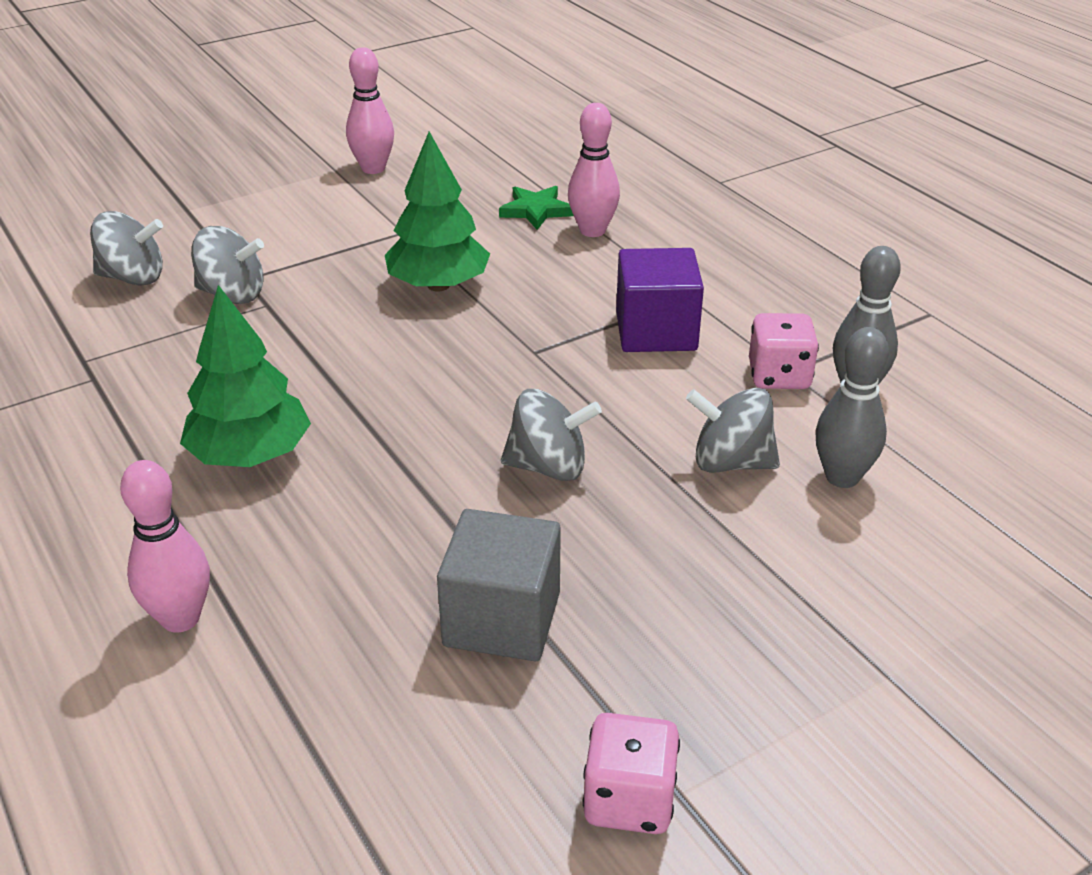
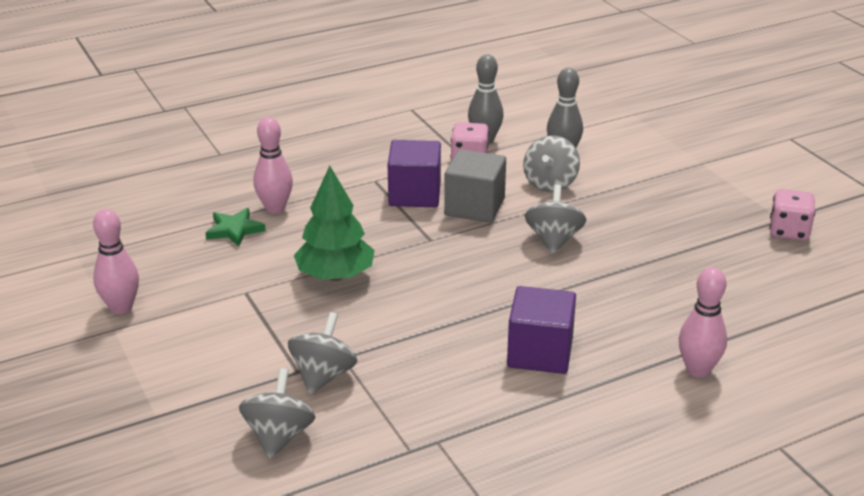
camera: 85 degrees left, 5 degrees down
(250, 455) = (540, 353): green tree -> purple cube
(502, 619) = (682, 260): grey cube -> grey cube (474, 207)

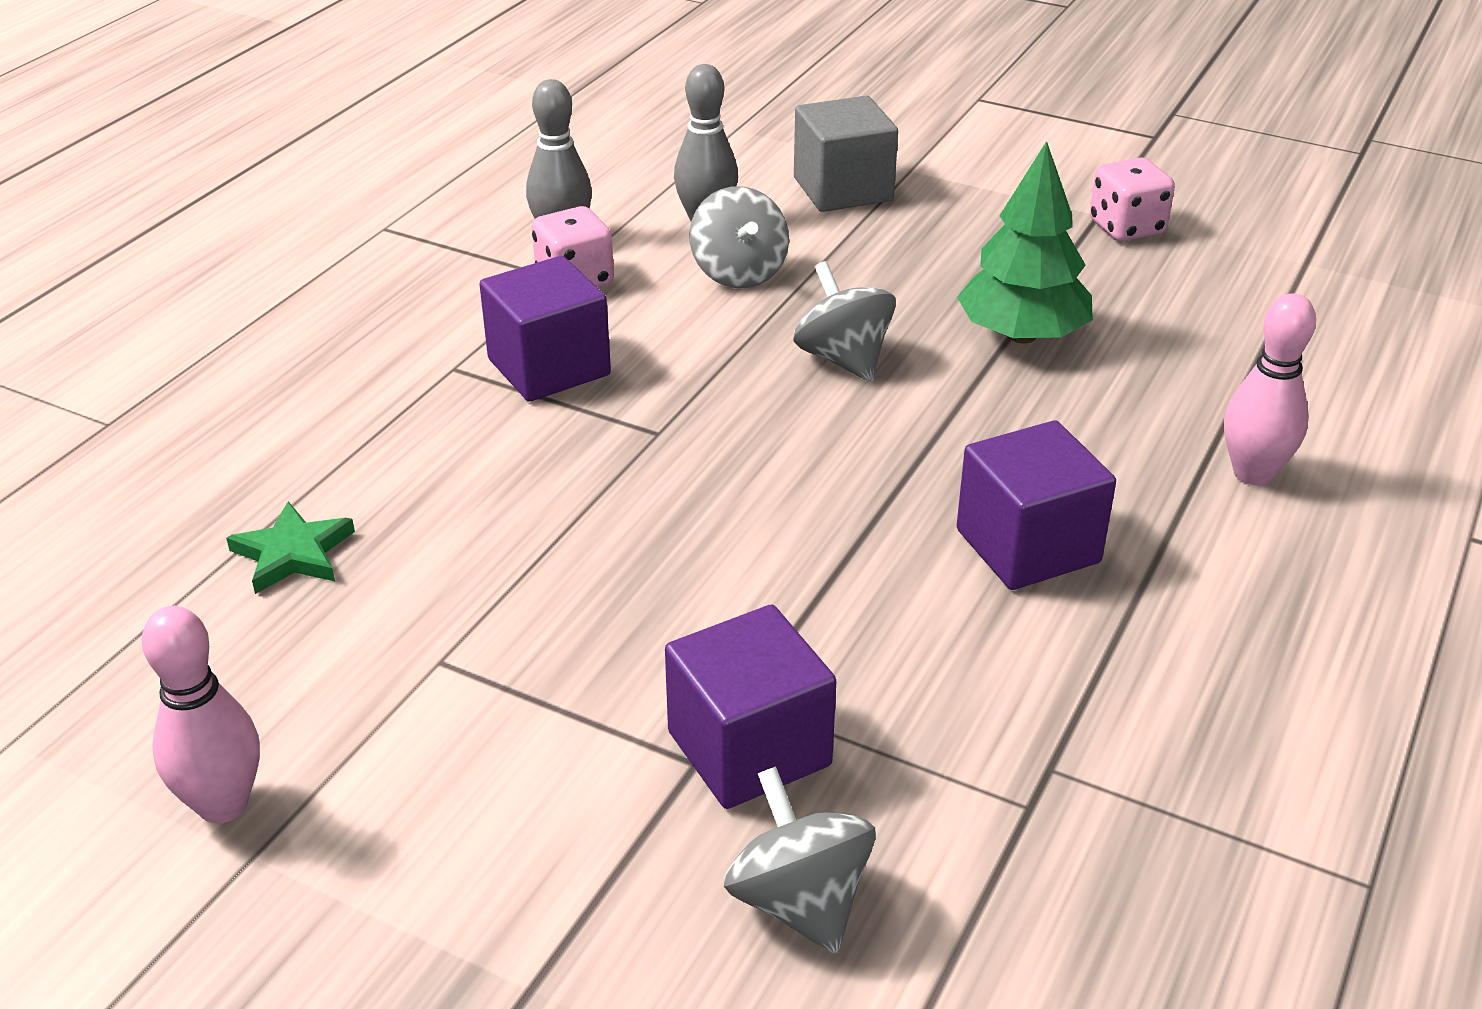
camera: 35 degrees left, 5 degrees up
(275, 208) = (328, 483): pink bowling pin -> none
(323, 376) = (749, 748): grey spinning top -> purple cube
(335, 275) = (570, 560): green tree -> green tree (1022, 335)
(474, 207) = (667, 352): grey cube -> grey cube (843, 189)

